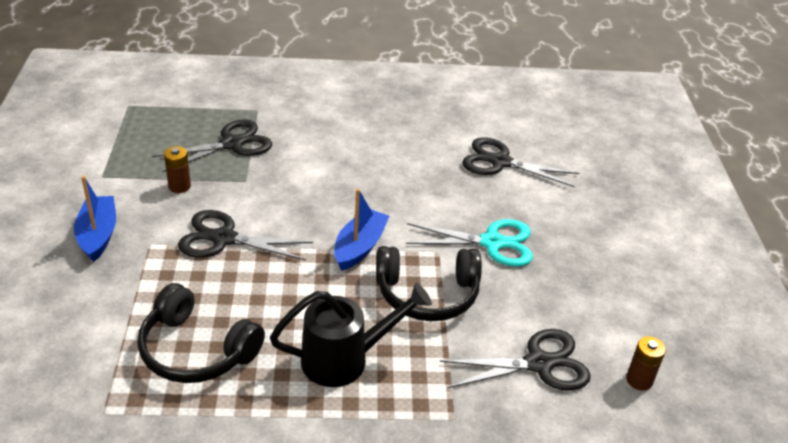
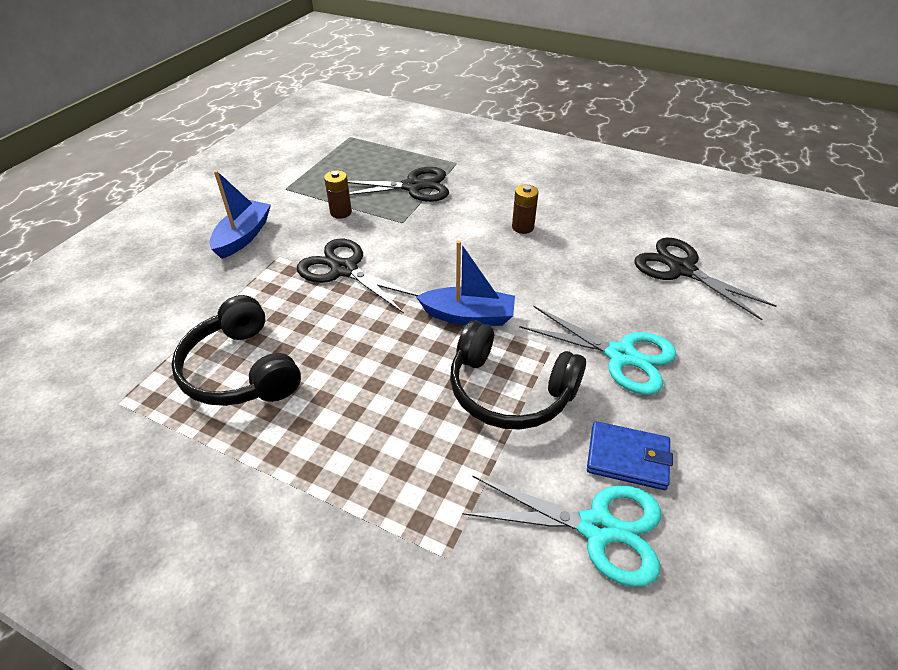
camera: 30 degrees right, 5 degrees up
(345, 359) = (372, 433): black watering can -> none
(360, 247) = (468, 316): blue boat -> blue boat turned 45 degrees clockwise
(534, 313) = (627, 458): none -> blue wallet
(539, 363) = (598, 528): black scissors -> turquoise scissors
(639, 380) = (731, 611): brown battery -> brown battery (522, 227)

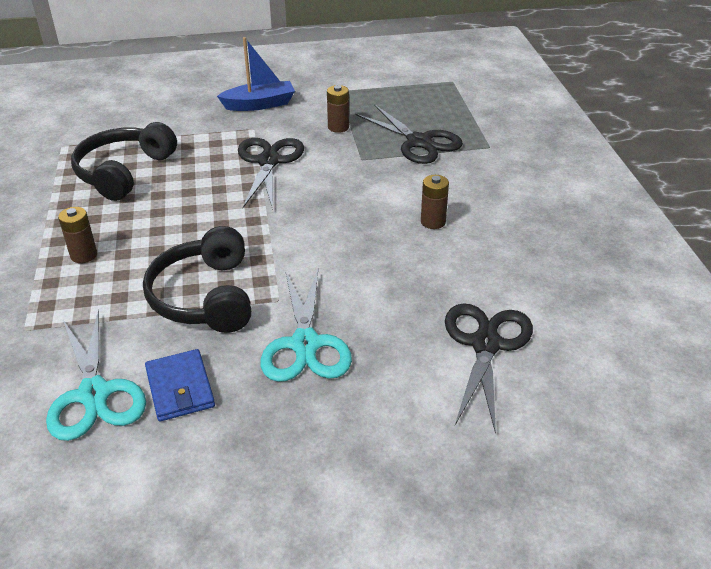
camera: 55 degrees right, 5 degrees down
(359, 457) = (84, 255): none -> brown battery
(468, 316) = (274, 242): blue boat -> none

